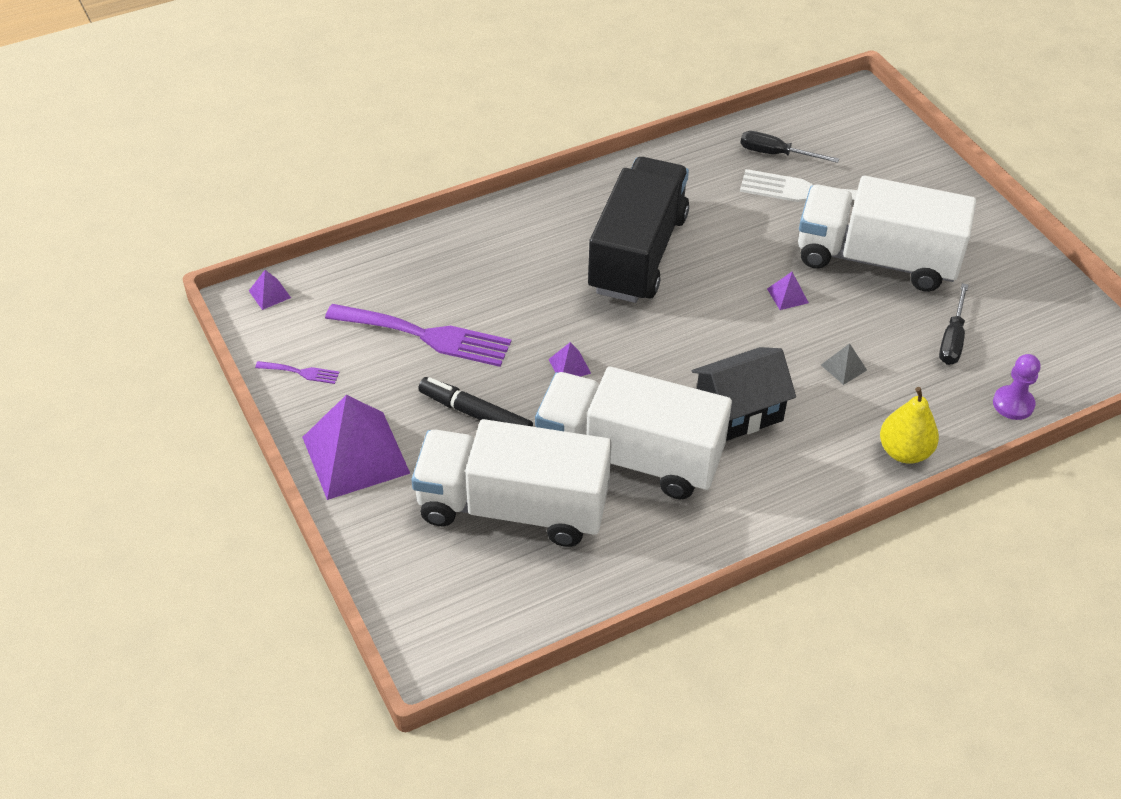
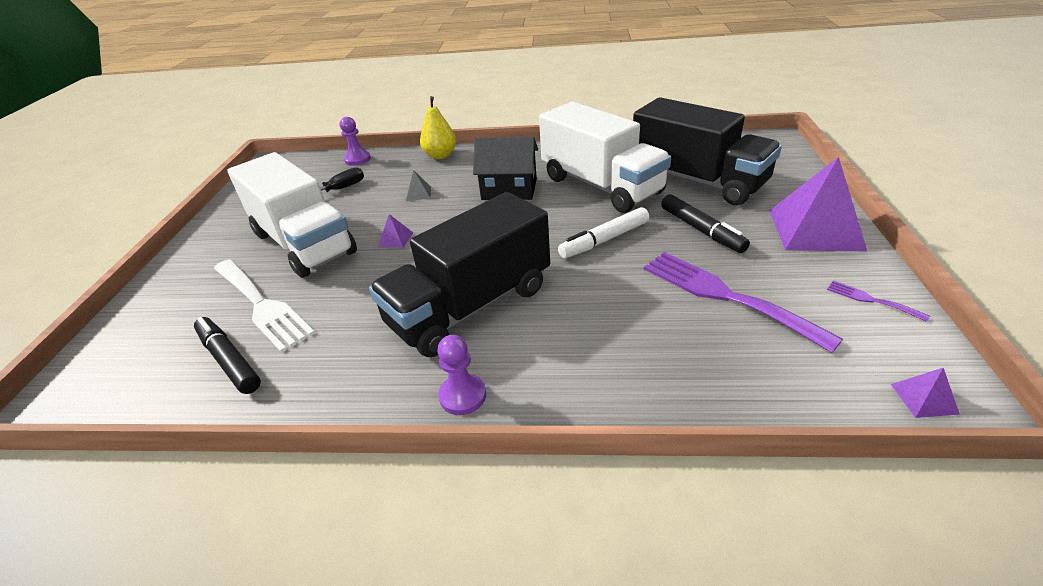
camera: 145 degrees left, 10 degrees down
(512, 507) = (697, 180): white truck -> black truck
(569, 366) = (604, 240): purple pyramid -> white marker
(580, 191) = (462, 396): none -> purple pawn
(775, 154) = (229, 360): black screwdriver -> black marker

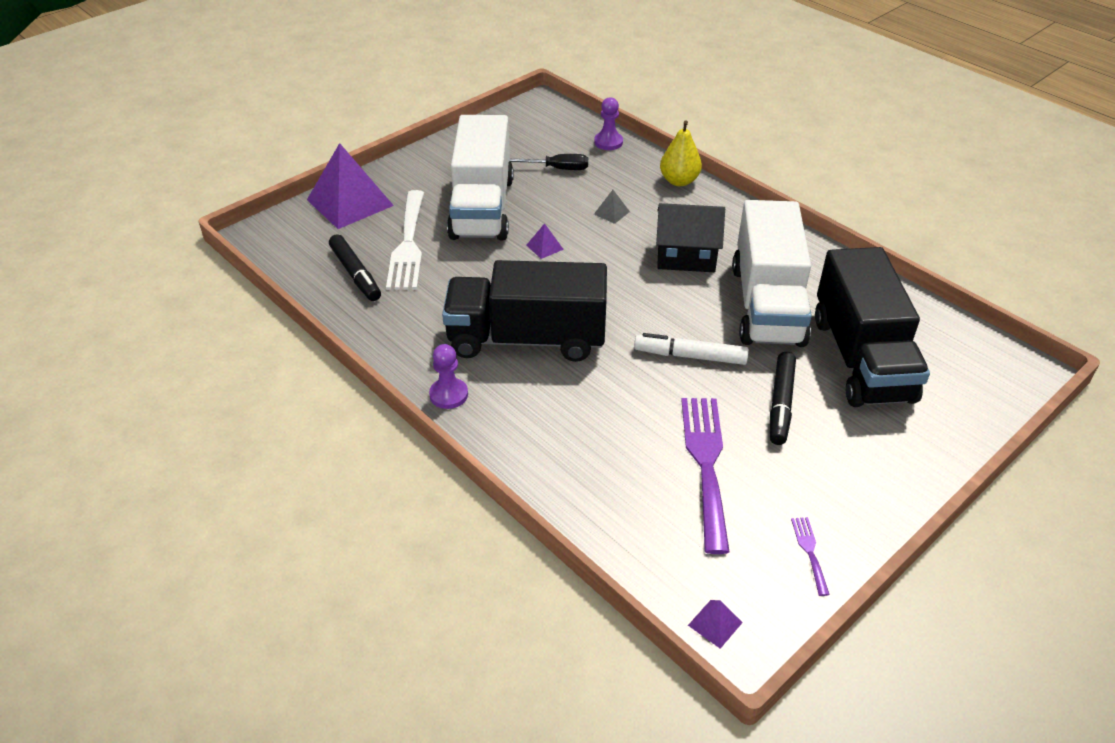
camera: 40 degrees right, 5 degrees up
(229, 360) = (355, 274): black marker -> black marker turned 150 degrees clockwise
(509, 189) = (686, 256): black house -> black house turned 45 degrees counterclockwise
(815, 229) = (879, 474): purple pyramid -> purple pyramid (350, 202)

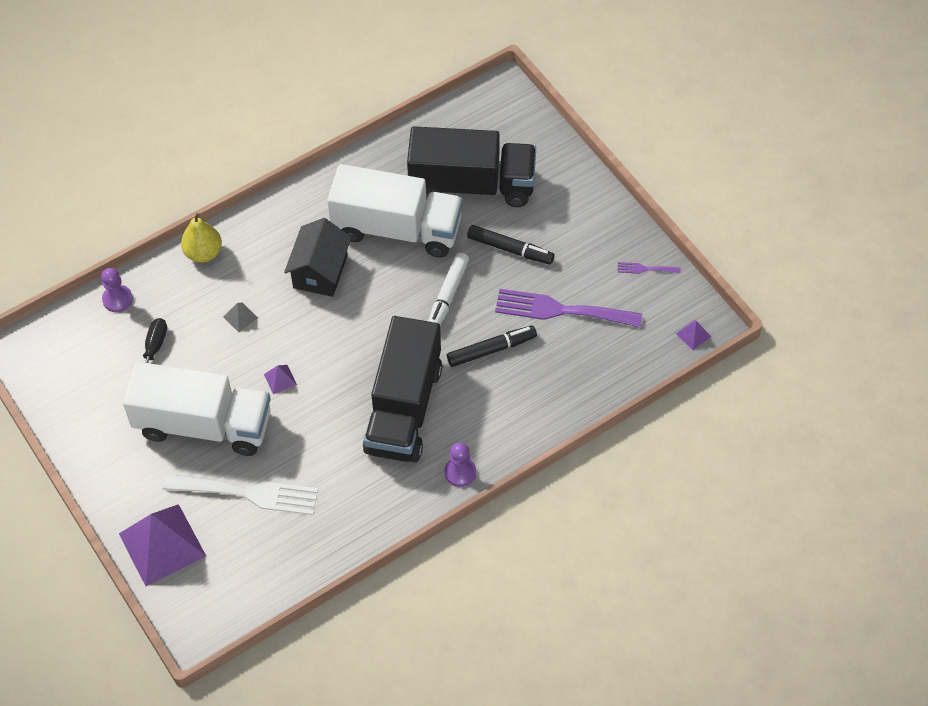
camera: 80 degrees left, 15 degrees up
(355, 274) = (284, 540): black marker -> black marker (491, 350)

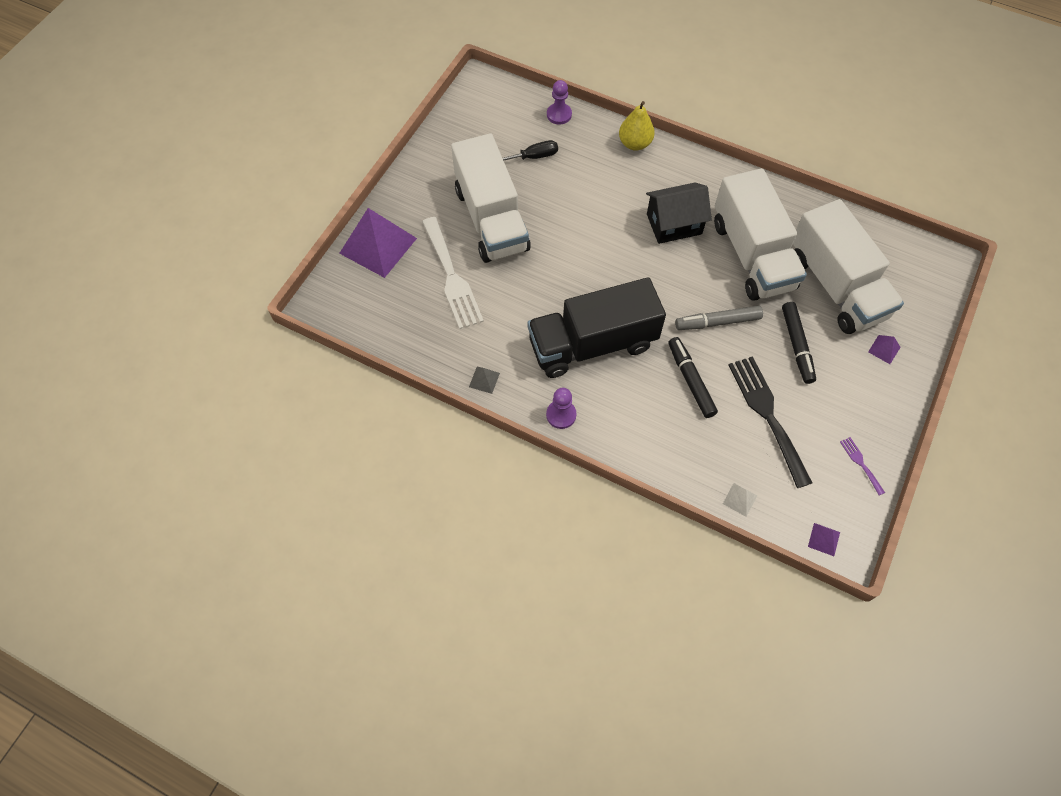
camera: 60 degrees right, 5 degrees up
(240, 317) = (597, 194): grey pyramid -> grey pyramid (484, 380)
(280, 379) = (562, 247): purple pyramid -> purple pyramid (884, 349)
(447, 296) = (717, 322): white marker -> grey marker
(472, 185) = (836, 286): black truck -> white truck
(491, 350) = (690, 380): black marker -> black marker turned 150 degrees counterclockwise
(560, 310) = (767, 414): purple fork -> black fork
(624, 375) = (740, 499): none -> white pyramid

